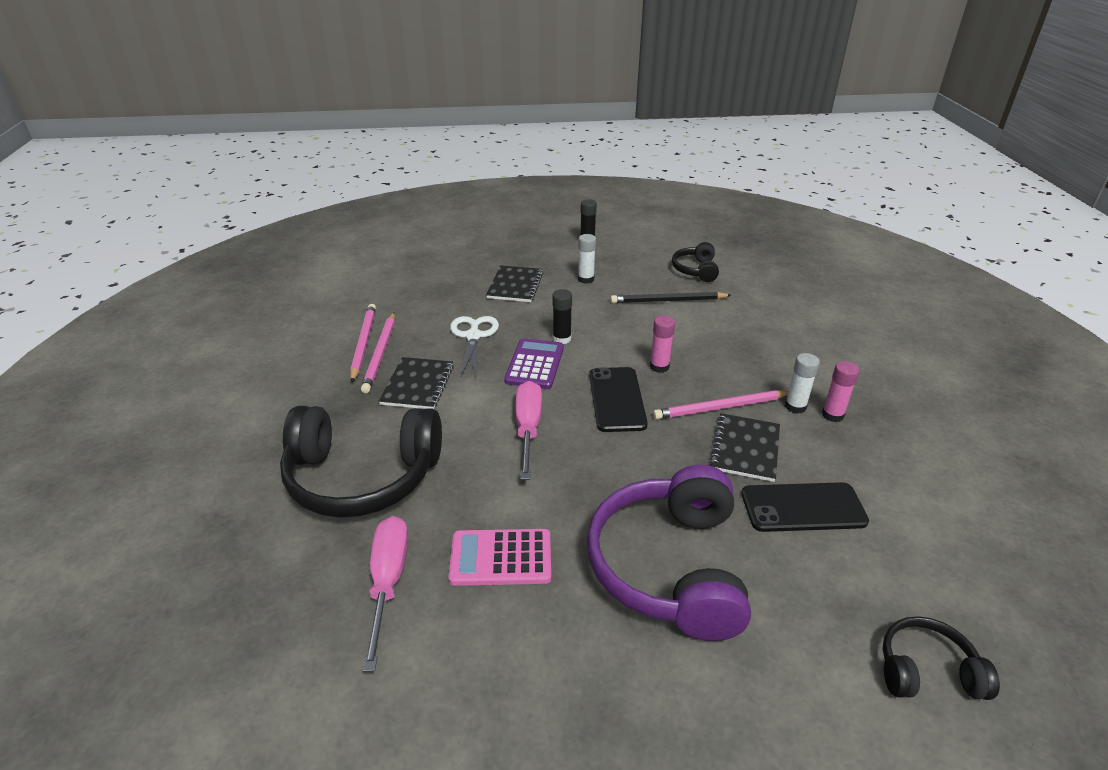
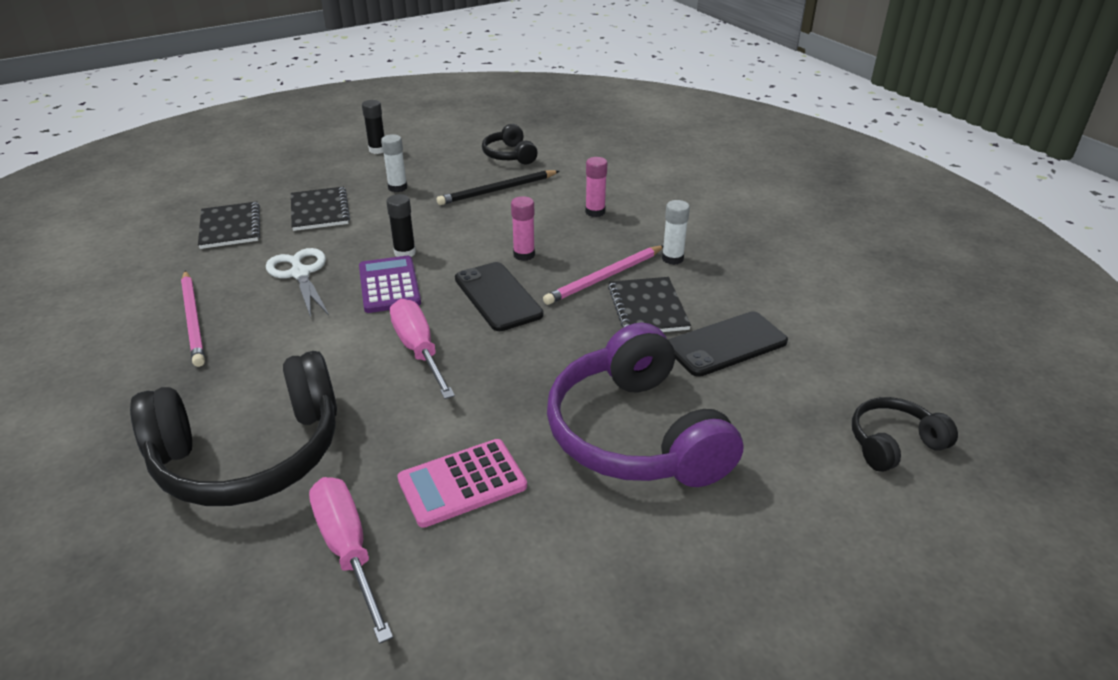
camera: 25 degrees left, 0 degrees up
(363, 343) = (163, 314): pink pencil -> none
(418, 385) = (262, 341): black notebook -> black notebook (230, 227)
(832, 415) = (709, 257): pink glue stick -> pink glue stick (595, 212)

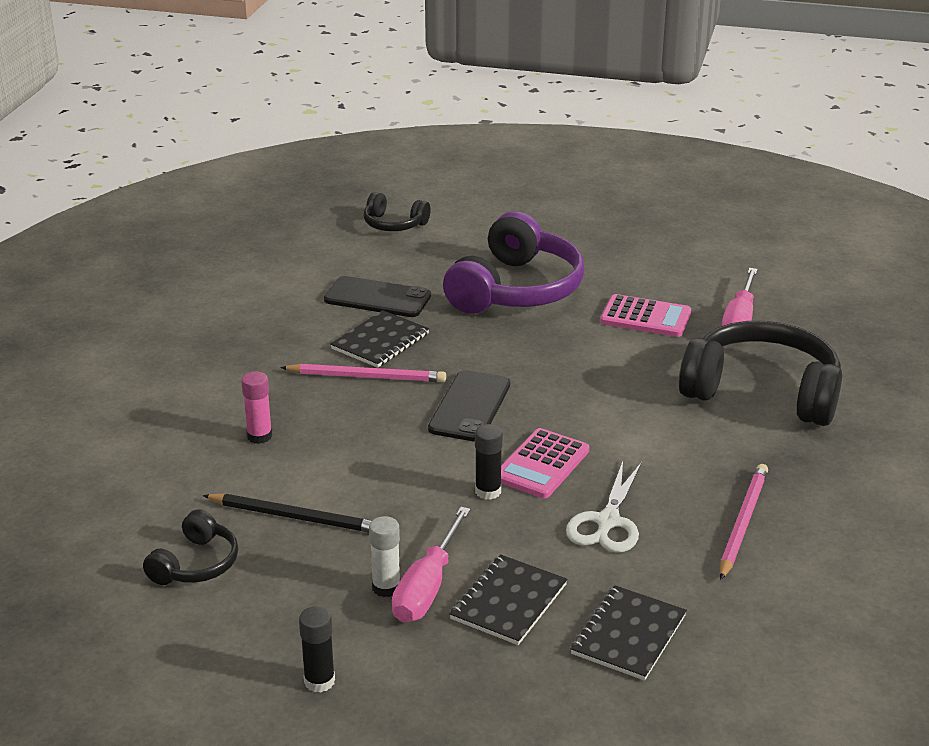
camera: 135 degrees left, 5 degrees down
(389, 285) = (541, 464): purple calculator -> pink calculator
(418, 350) = (582, 399): pink screwdriver -> pink screwdriver (427, 587)
(524, 255) = (392, 430): pink glue stick -> none
(672, 258) = (290, 362): white glue stick -> none

